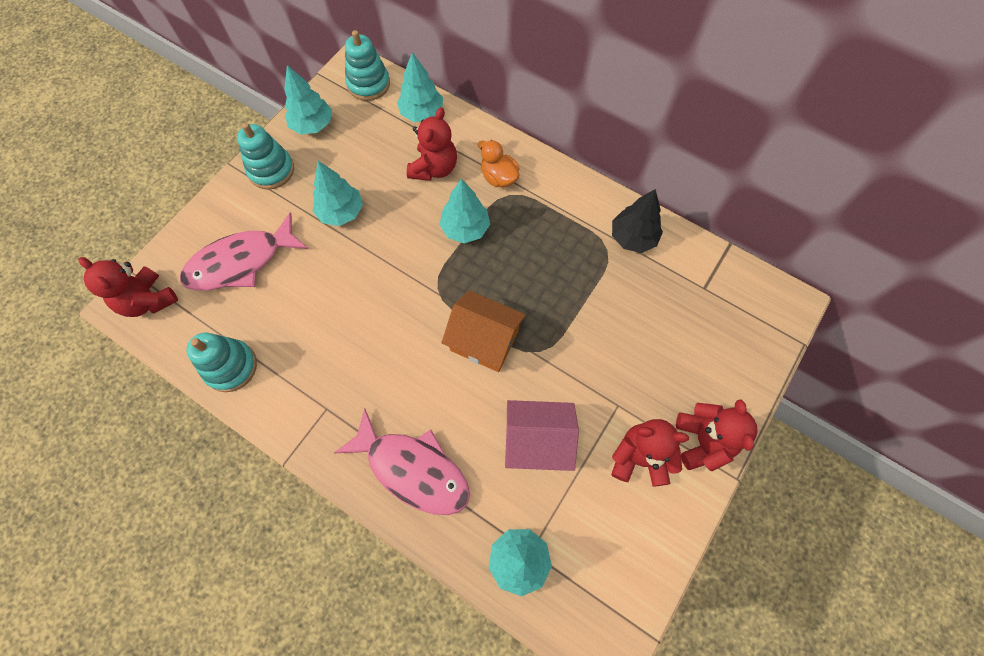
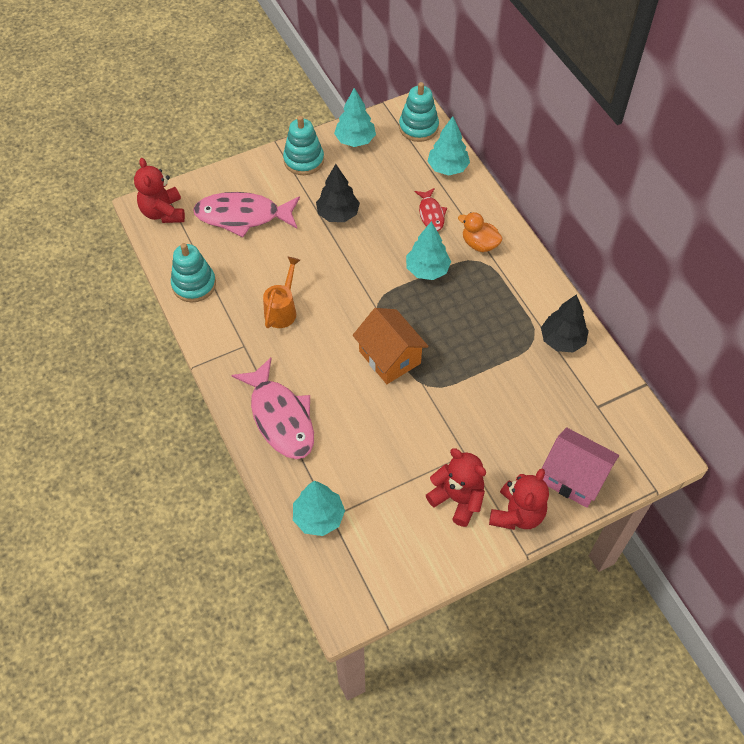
camera: 30 degrees right, 10 degrees down
(341, 212) = (338, 214): turquoise tree -> black tree
(344, 346) = (282, 310): none -> orange watering can
(434, 168) = (431, 214): red teddy bear -> red fish
(498, 177) = (479, 244): orange duck -> orange duck turned 45 degrees counterclockwise
(537, 441) = (384, 446): pink house -> pink house (573, 477)

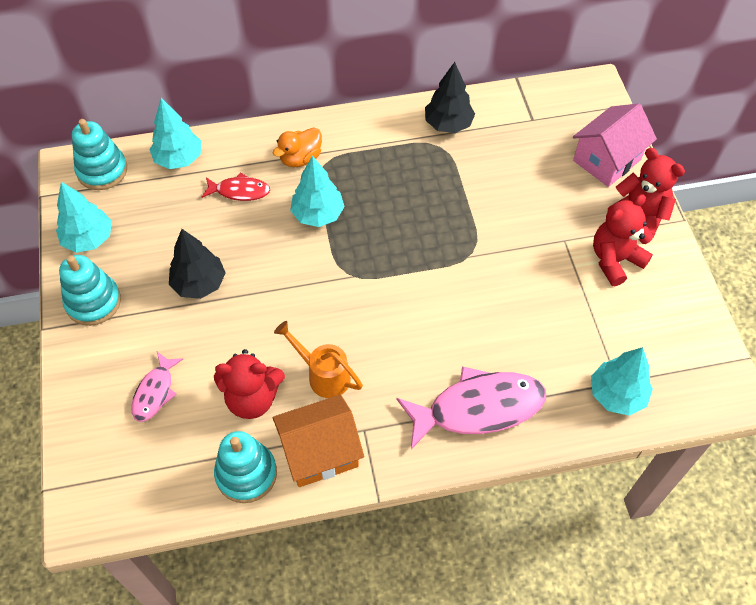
camera: 75 degrees left, 0 degrees up
(163, 212) = (103, 494): red teddy bear -> red teddy bear (252, 399)
(243, 216) = (155, 392): pink fish -> pink fish, size x0.53
(389, 357) = (425, 278): orange house -> orange house (320, 452)

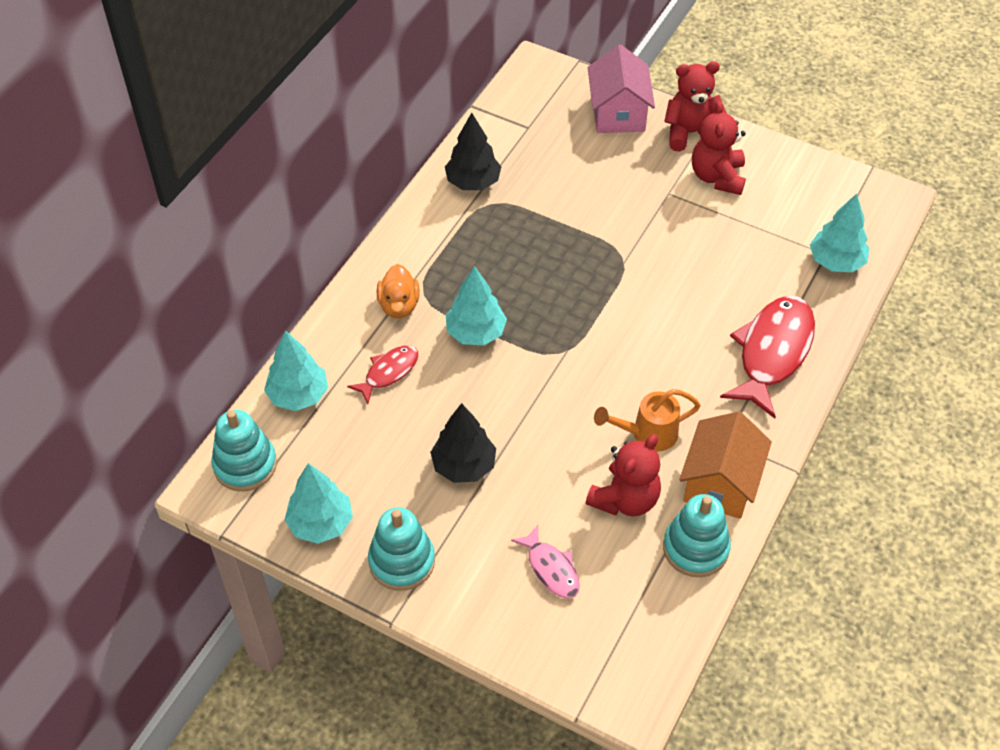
camera: 50 degrees left, 5 degrees down
(478, 408) = (772, 352): pink fish -> red fish

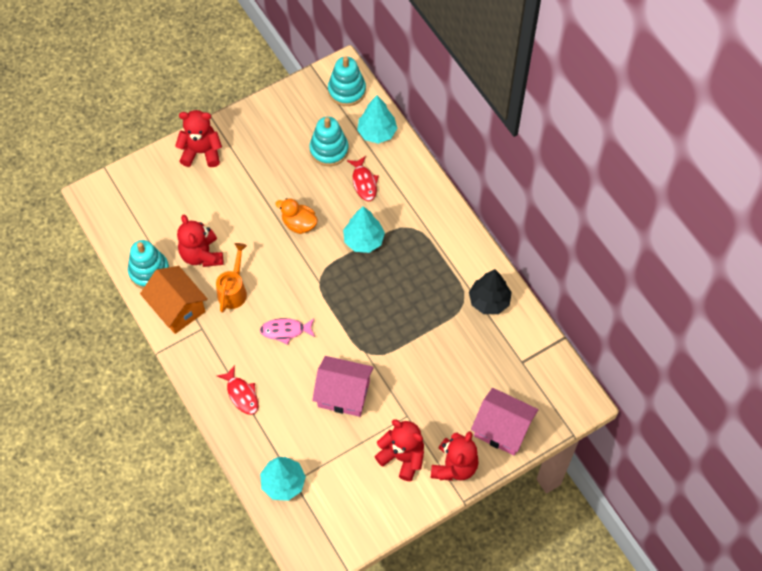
camera: 120 degrees right, 10 degrees up
(320, 523) = (287, 109): turquoise tree -> none
(399, 305) = (410, 210): orange duck -> orange duck (299, 224)
(402, 561) = (239, 134): turquoise stacking toy -> turquoise stacking toy (329, 150)
(464, 465) = (276, 189): black tree -> none
(464, 594) = (201, 152): none -> red teddy bear
(551, 569) = (187, 197): pink fish -> pink fish (285, 331)
(690, 258) = (343, 394): none -> pink house
(772, 352) = (241, 394): red fish -> red fish, size x0.53

